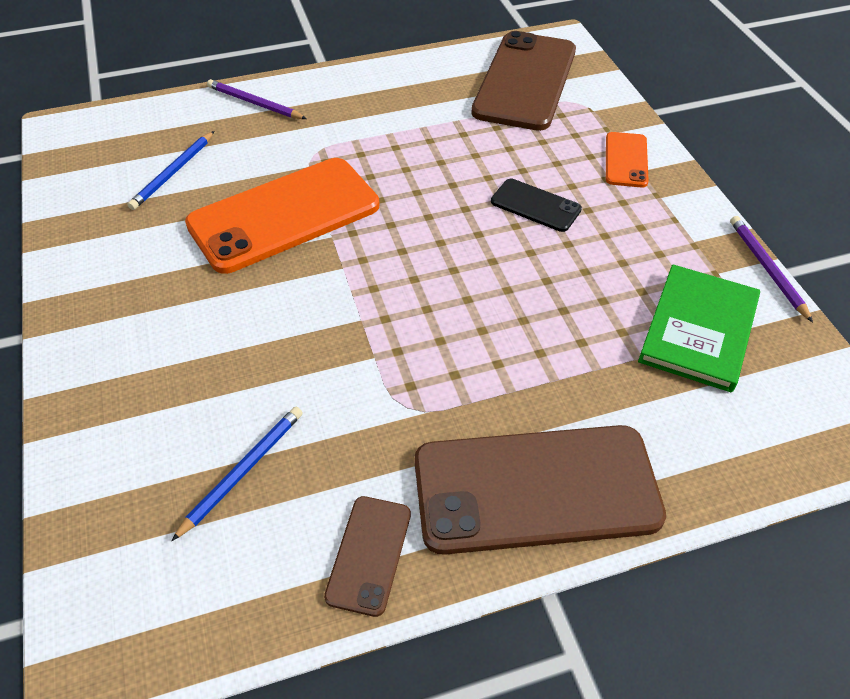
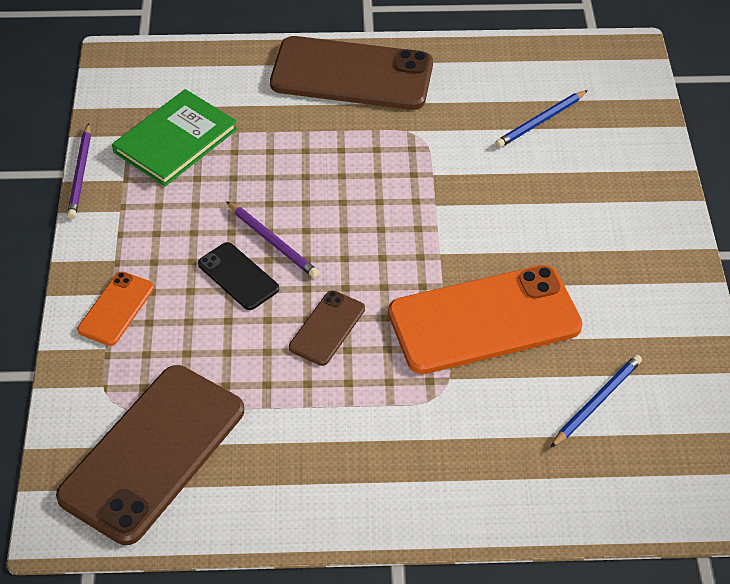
camera: 165 degrees left, 0 degrees up
(254, 103) = (498, 494): purple pencil -> purple pencil (273, 242)
(369, 554) = (467, 65): brown phone -> brown phone (327, 328)

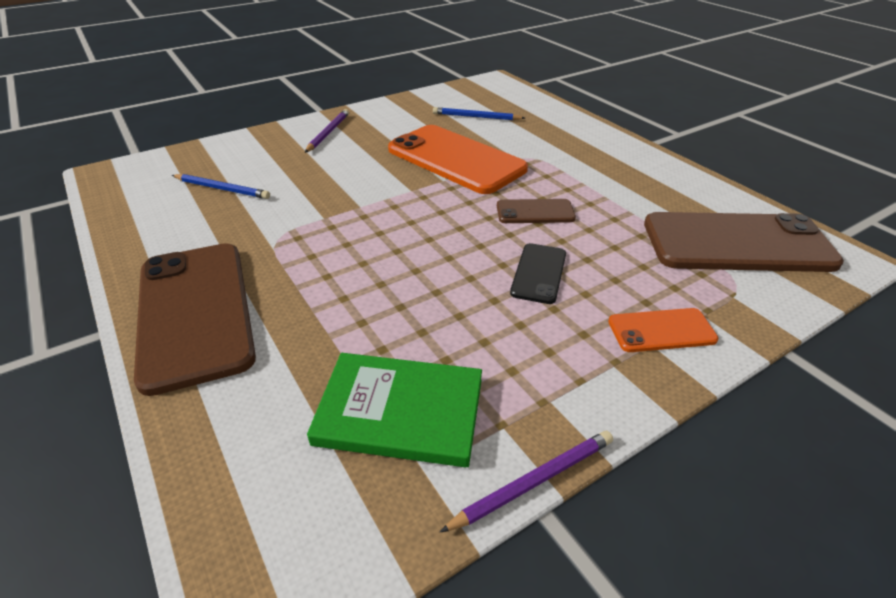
camera: 120 degrees left, 10 degrees down
(273, 242) = (480, 270): purple pencil -> purple pencil (328, 133)

